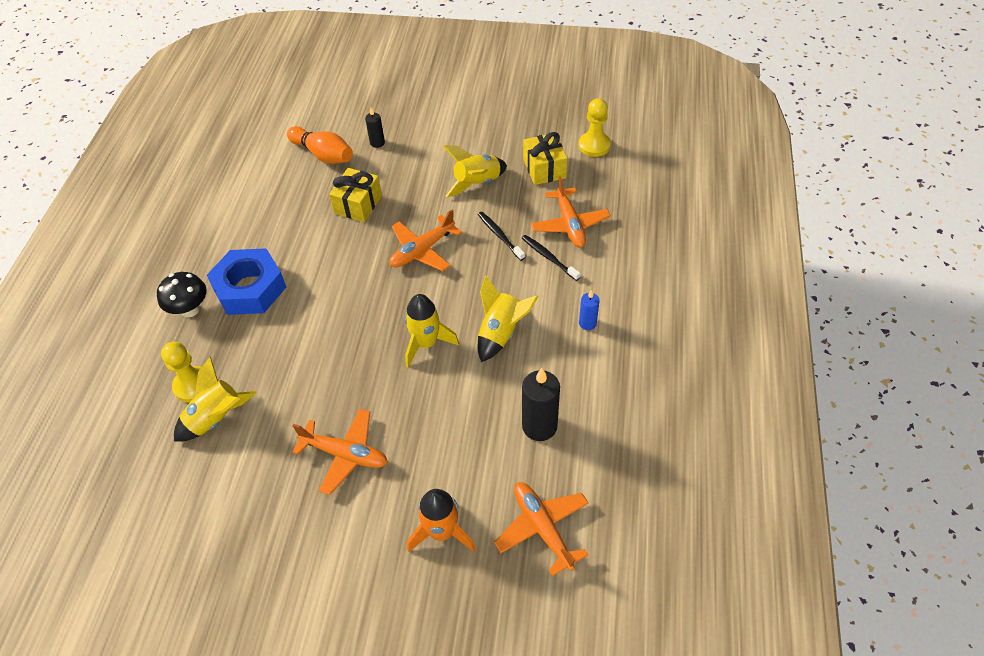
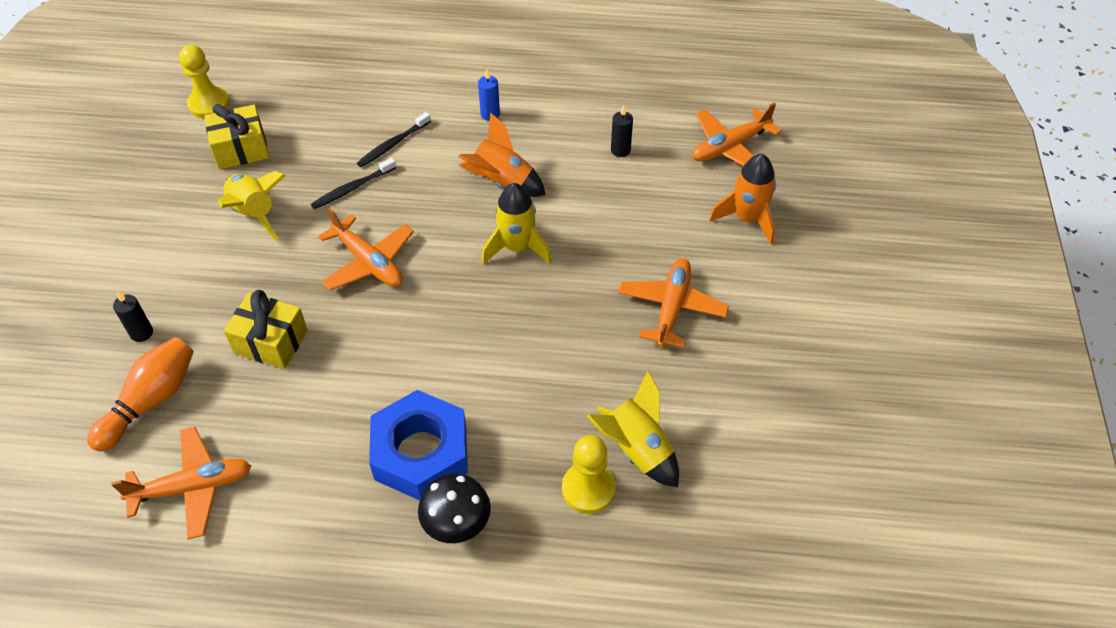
camera: 95 degrees left, 0 degrees up
(501, 333) = (502, 182): yellow rocket -> orange rocket
(539, 426) = (620, 150): black candle -> black candle, size x0.55
(569, 224) = (342, 127): orange plane -> orange plane (193, 487)

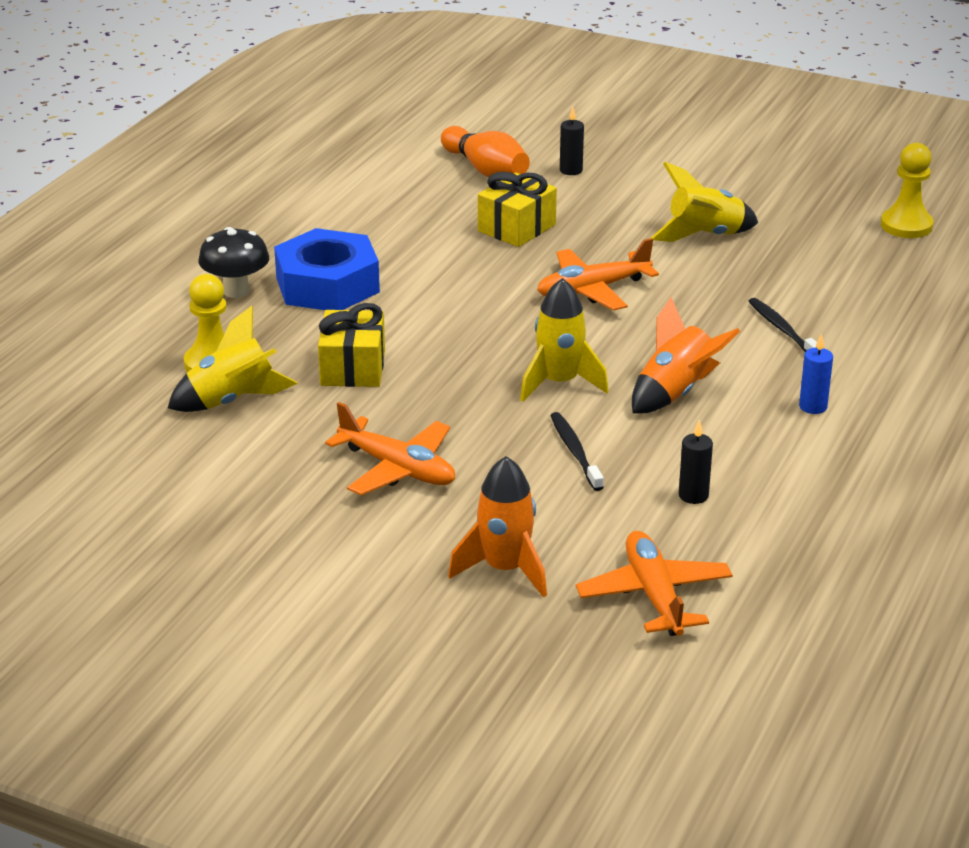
camera: 110 degrees right, 20 degrees down
(193, 487) = (378, 181): orange plane -> none
(241, 149) = (816, 237): yellow gift -> yellow gift (353, 368)
(352, 188) = (716, 294): black toothbrush -> black toothbrush (575, 451)

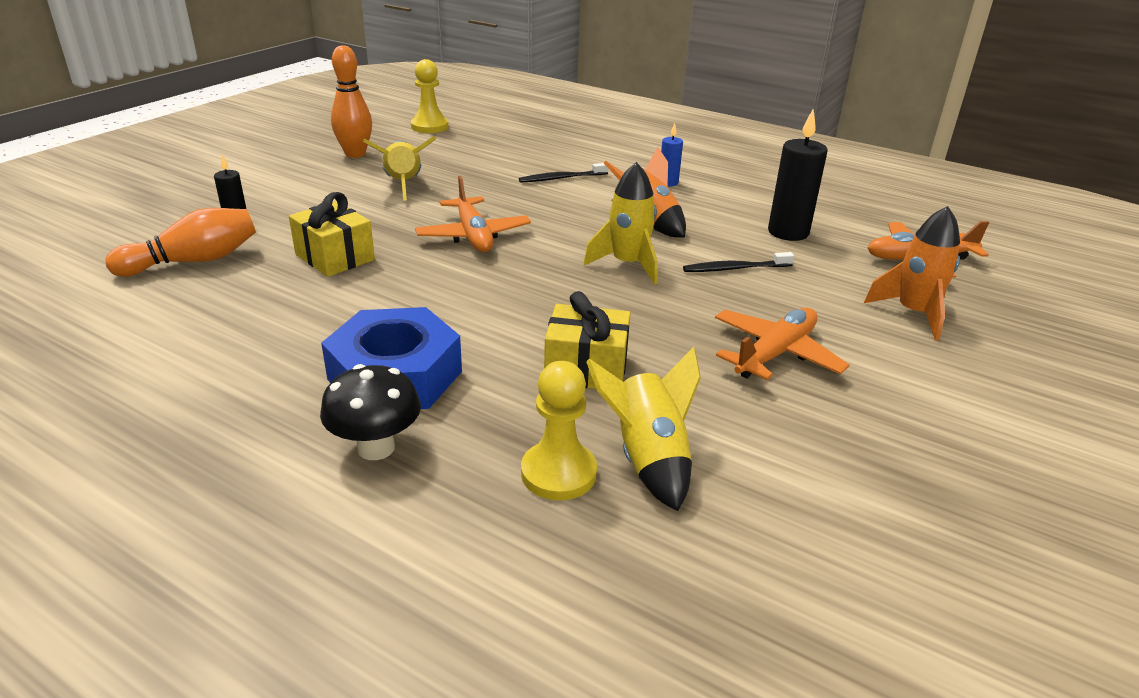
camera: 85 degrees left, 0 degrees up
(693, 495) = (788, 232): black candle -> black candle, size x1.81
(779, 195) = (355, 154): none -> orange bowling pin

